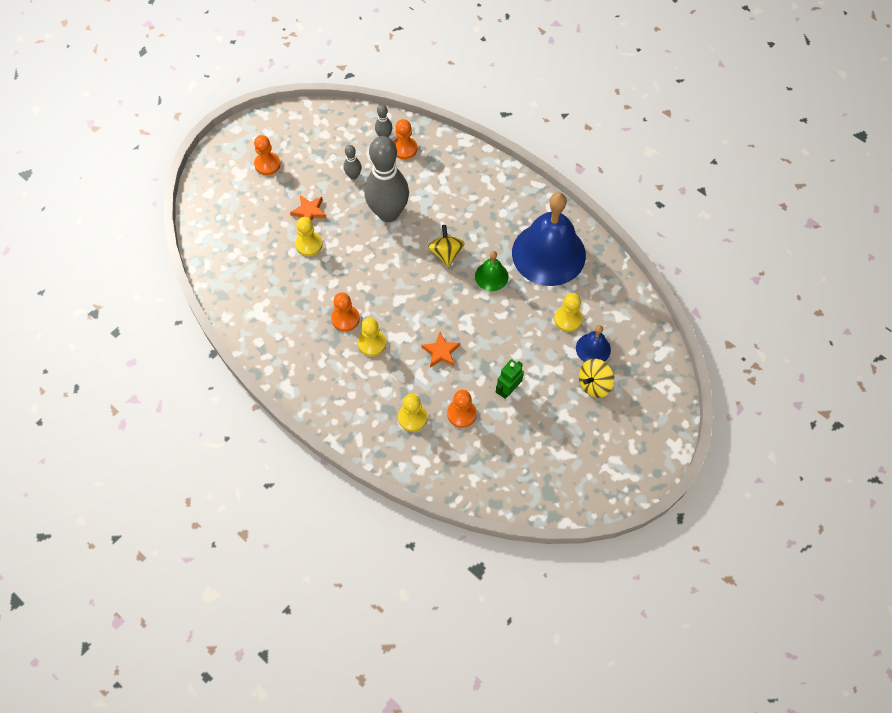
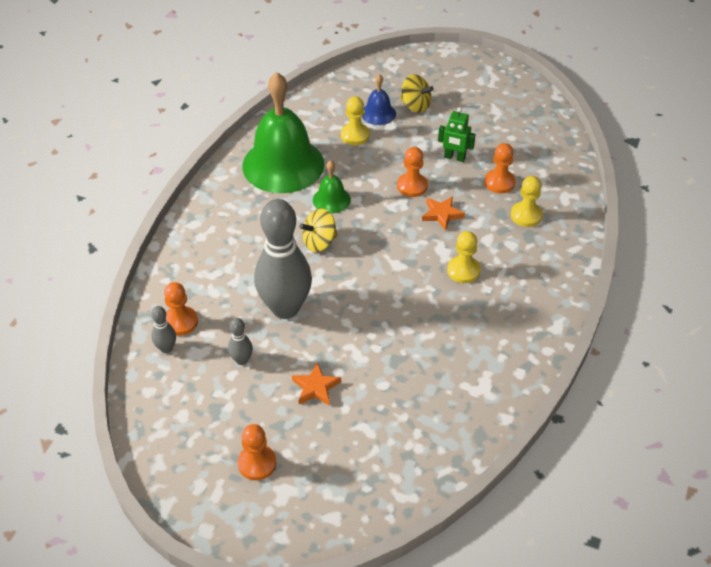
camera: 110 degrees left, 15 degrees down
(309, 244) = (364, 370): yellow pawn -> none
(345, 319) = (446, 302): orange pawn -> orange pawn (412, 186)
(548, 253) = (283, 164): blue bell -> green bell

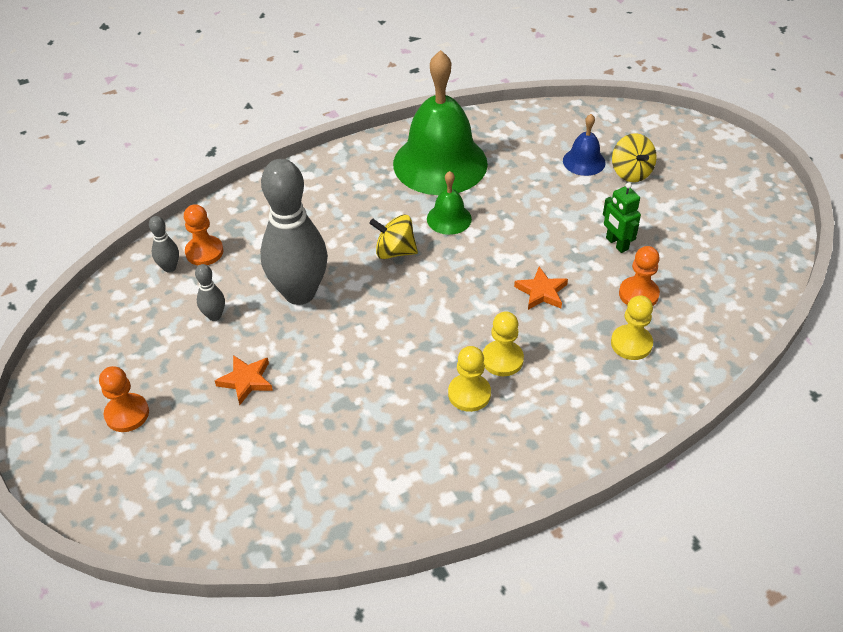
camera: 40 degrees right, 0 degrees up
(355, 135) = (537, 171): yellow pawn -> yellow pawn (469, 394)
(412, 186) = (541, 248): orange pawn -> none

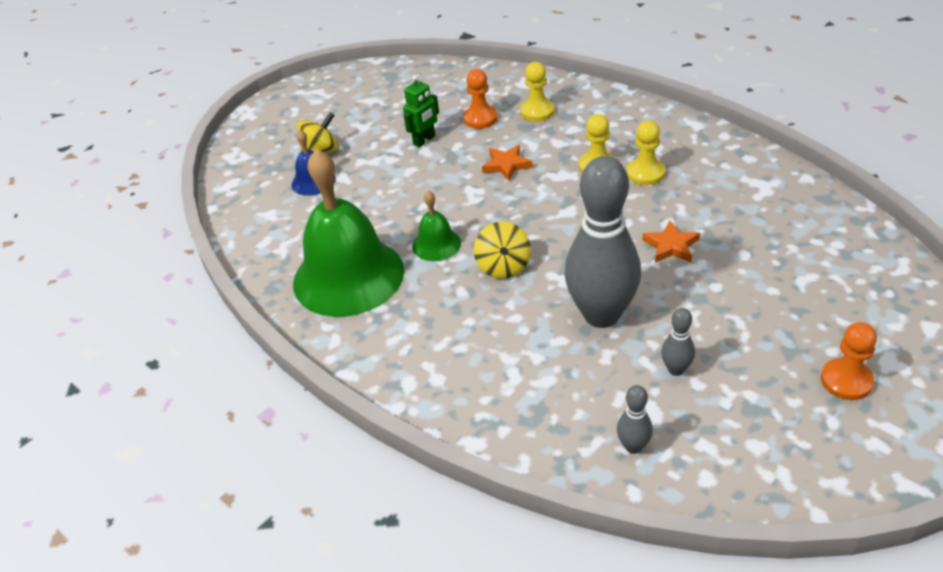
camera: 105 degrees left, 5 degrees down
(204, 252) = (589, 424): orange pawn -> none
(246, 381) = (736, 309): orange star -> orange star (671, 246)

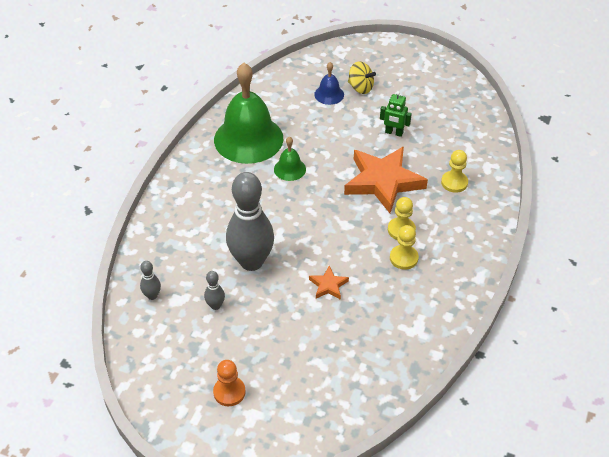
camera: 65 degrees right, 5 degrees up
(480, 118) = (432, 154): orange pawn -> none
(503, 266) = (279, 205): yellow spinning top -> none
(506, 165) = (383, 181): orange star -> orange star, size x2.27

